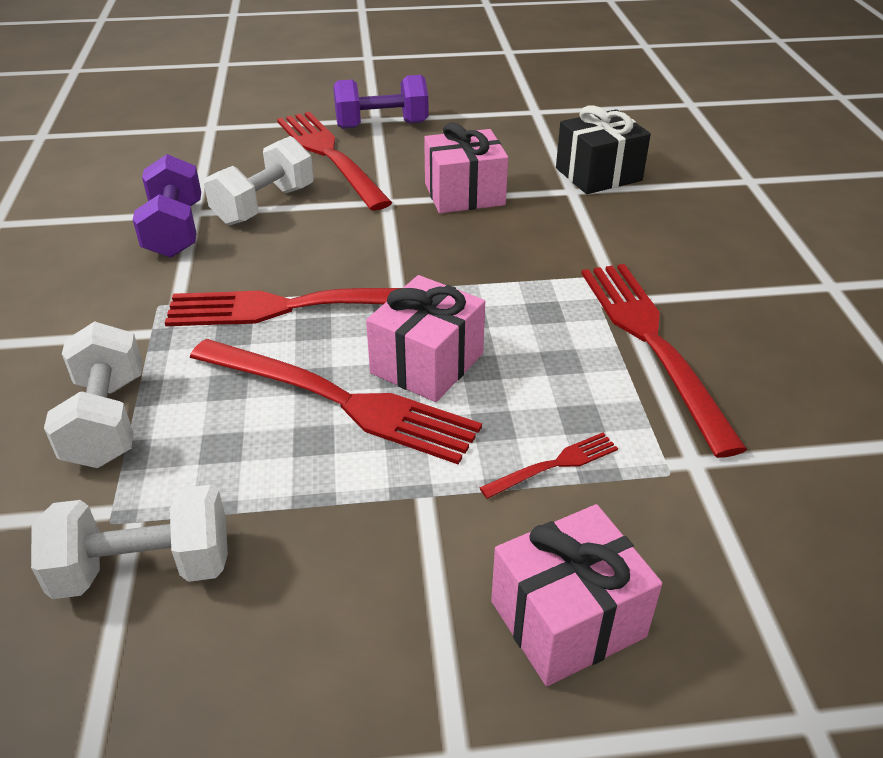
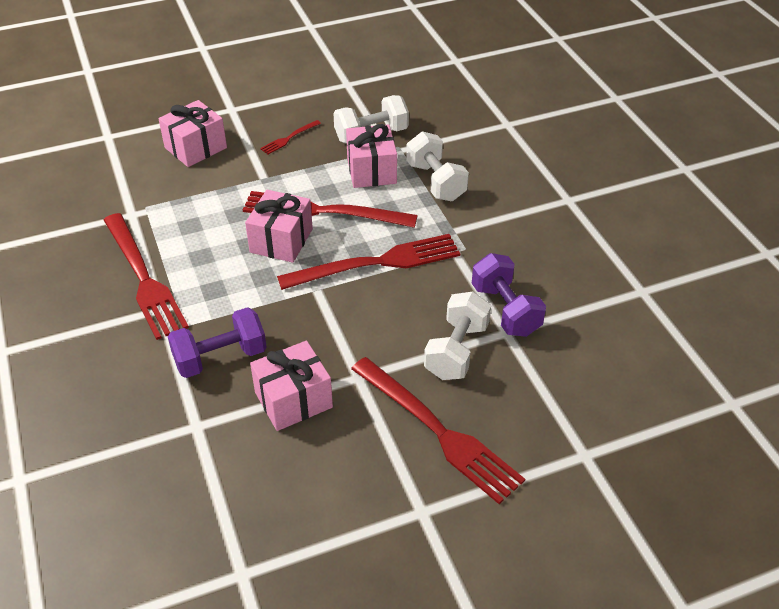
camera: 165 degrees right, 5 degrees up
(205, 469) = (371, 171): none -> pink gift
(382, 125) = (410, 499): purple dumbbell -> purple dumbbell (220, 357)
(554, 465) = (203, 200): red fork -> red fork (289, 138)
(598, 174) = (170, 457): black gift -> none

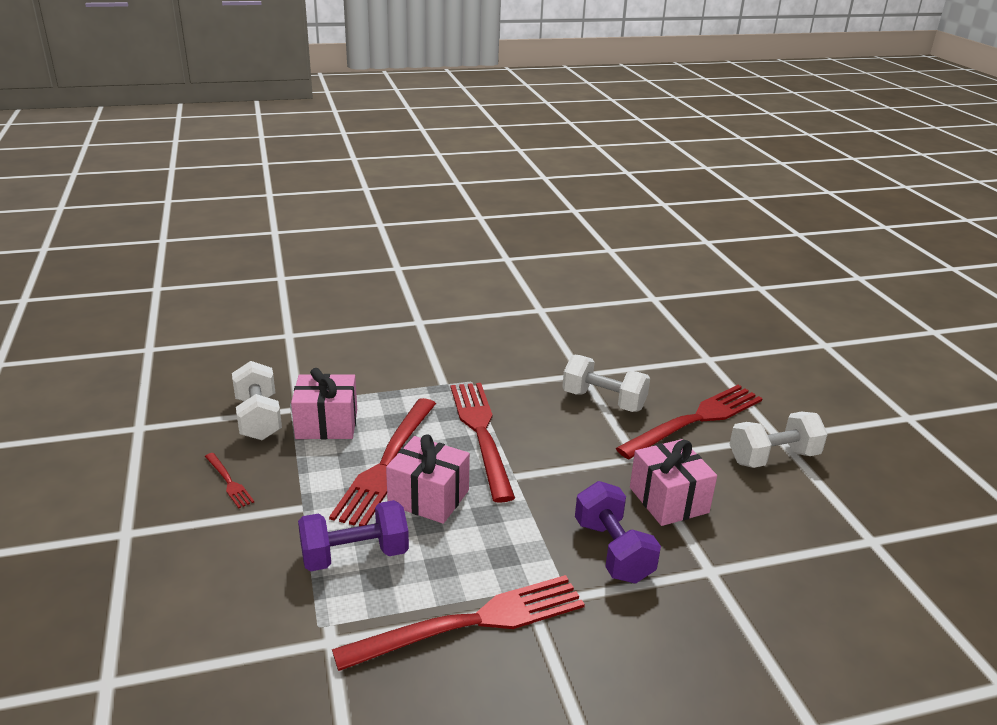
camera: 85 degrees left, 15 degrees down
(196, 148) = (201, 572): pink gift -> none
(436, 182) = (364, 386): white dumbbell -> white dumbbell (773, 458)
(505, 310) = (555, 371): purple dumbbell -> purple dumbbell (355, 555)

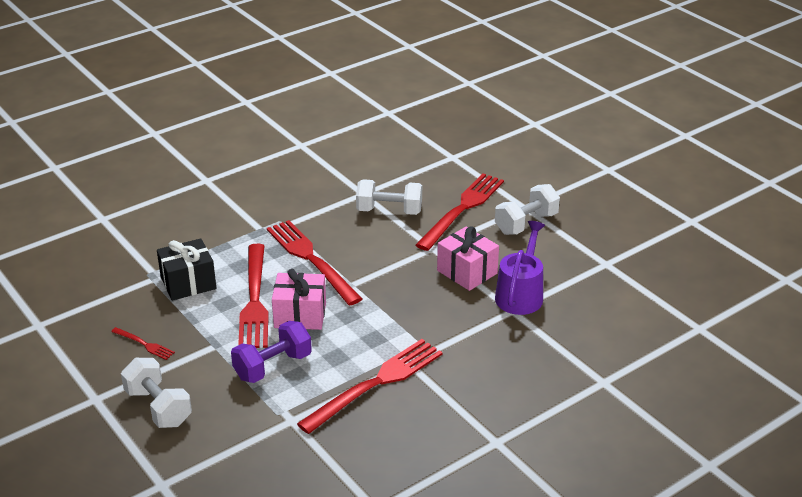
camera: 20 degrees left, 5 degrees up
(258, 418) = (130, 293): white dumbbell -> white dumbbell (158, 407)
(327, 424) = (188, 283): pink gift -> black gift
(613, 551) = (445, 315): purple dumbbell -> none
(731, 551) = (520, 295): none -> purple watering can

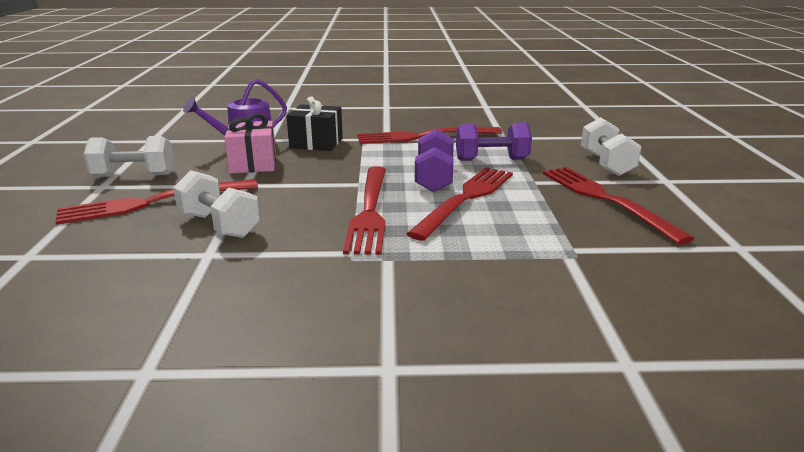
camera: 145 degrees left, 10 degrees down
(144, 344) = (605, 199): red fork -> red fork, size x2.26
(188, 283) = (528, 232): black gift -> black gift (316, 143)
(300, 315) = (434, 178): pink gift -> purple dumbbell

